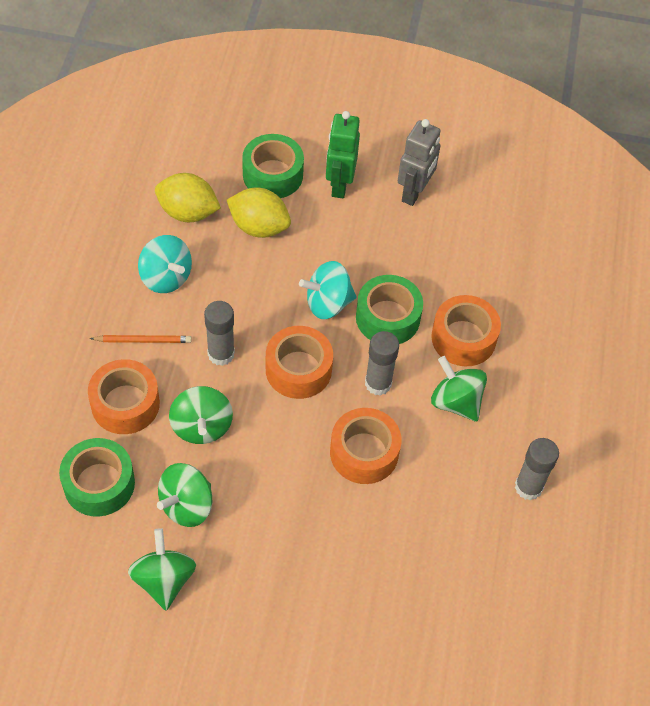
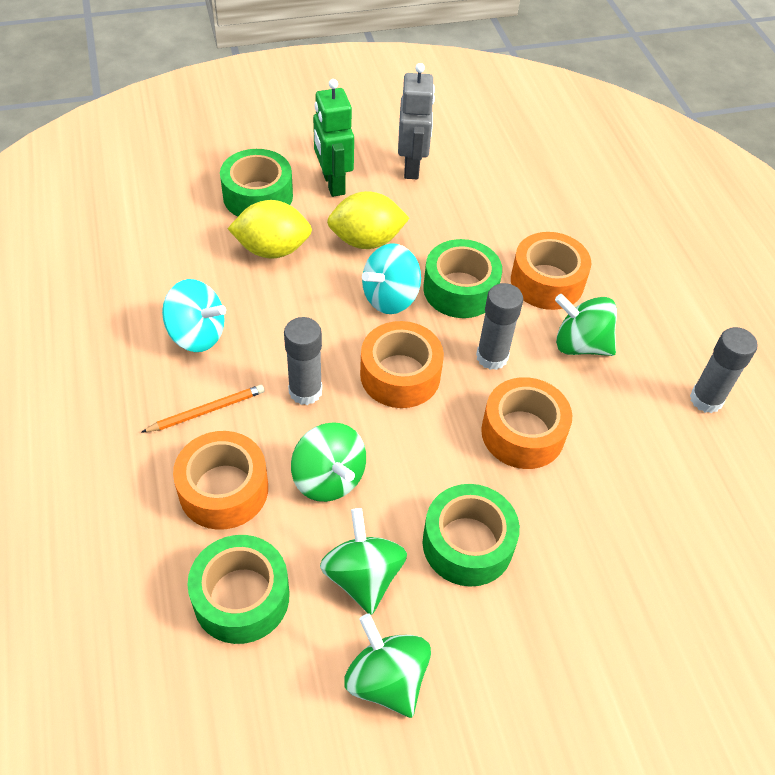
camera: 25 degrees left, 5 degrees down
(186, 505) = (362, 576): green spinning top -> green spinning top turned 150 degrees clockwise
(188, 212) = (185, 261): yellow lemon -> yellow lemon (366, 240)
(272, 515) = (467, 543): none -> green tape

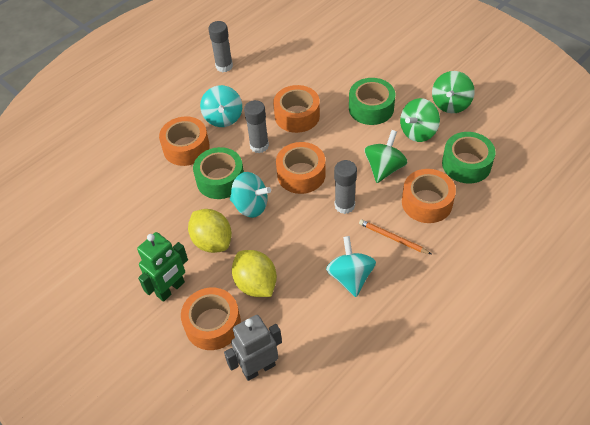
camera: 115 degrees left, 0 degrees up
(258, 196) = (213, 324): green tape -> orange tape
(412, 167) = (124, 255): grey robot -> grey robot (258, 368)
(580, 344) = (223, 118): green spinning top -> turquoise spinning top

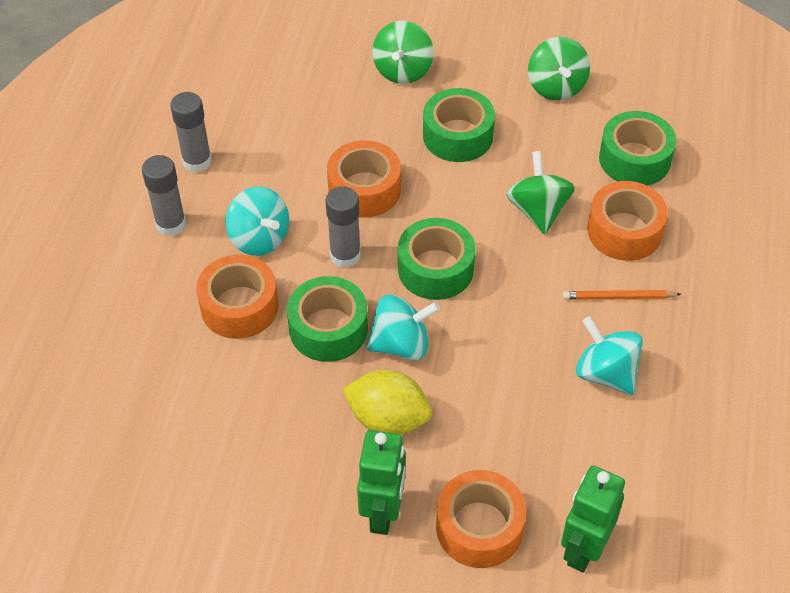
camera: 35 degrees left, 0 degrees up
(256, 284) = (493, 445): yellow lemon -> none
(258, 368) = (583, 549): grey robot -> green robot
(301, 174) = (435, 269): orange tape -> green tape
(344, 205) = (526, 284): grey glue stick -> grey glue stick (171, 224)
(418, 132) = (543, 142): green spinning top -> green spinning top (403, 71)

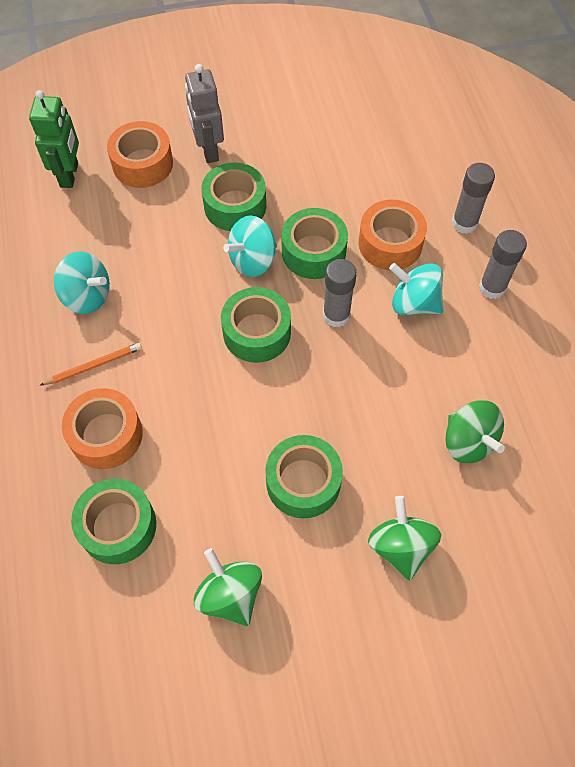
camera: 155 degrees right, 10 degrees up
(197, 161) = (518, 353): grey glue stick -> grey glue stick (464, 223)
(364, 189) = (357, 384): orange tape -> none
(383, 513) = (208, 150): green robot -> grey robot
(388, 419) = (235, 206): yellow lemon -> green tape
(538, 210) = (192, 425): green spinning top -> green spinning top (468, 442)

